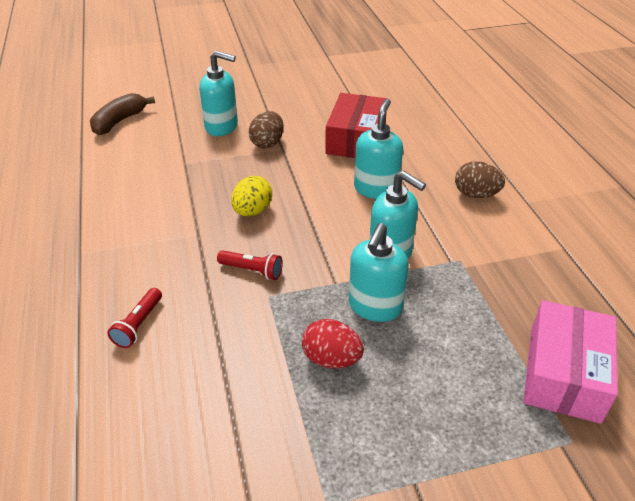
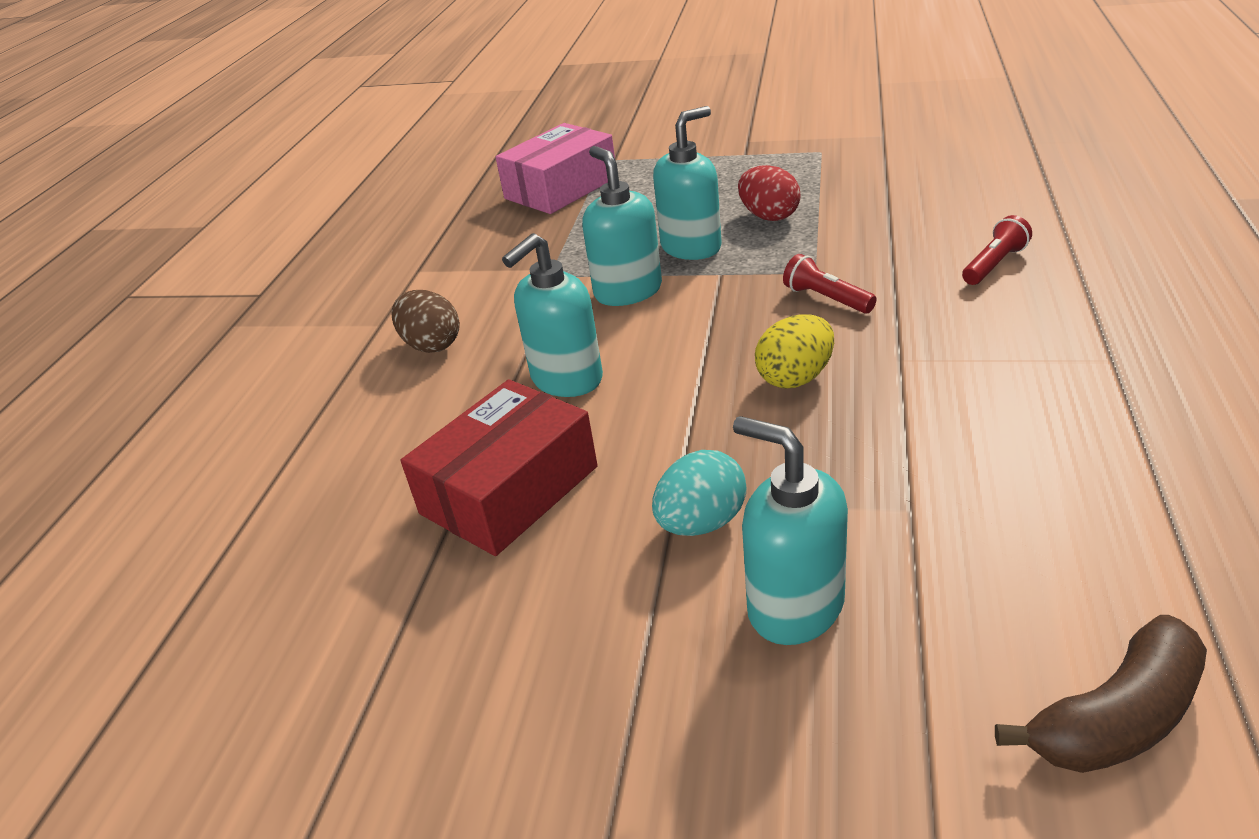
camera: 150 degrees left, 5 degrees down
(267, 143) = (701, 523): brown egg -> turquoise egg

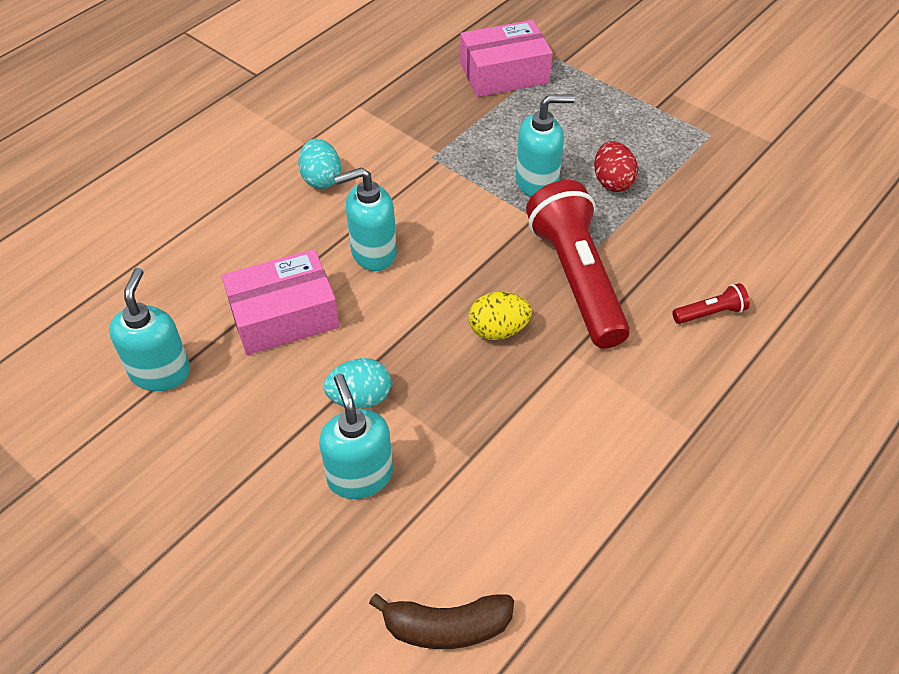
camera: 25 degrees right, 15 degrees up
(431, 345) = (321, 179): brown egg -> turquoise egg
(509, 490) = (284, 316): red box -> pink box
(627, 291) = (465, 200): turquoise soap dispenser -> turquoise soap dispenser (160, 372)
(826, 298) = (576, 278): red flashlight -> red flashlight, size x2.41

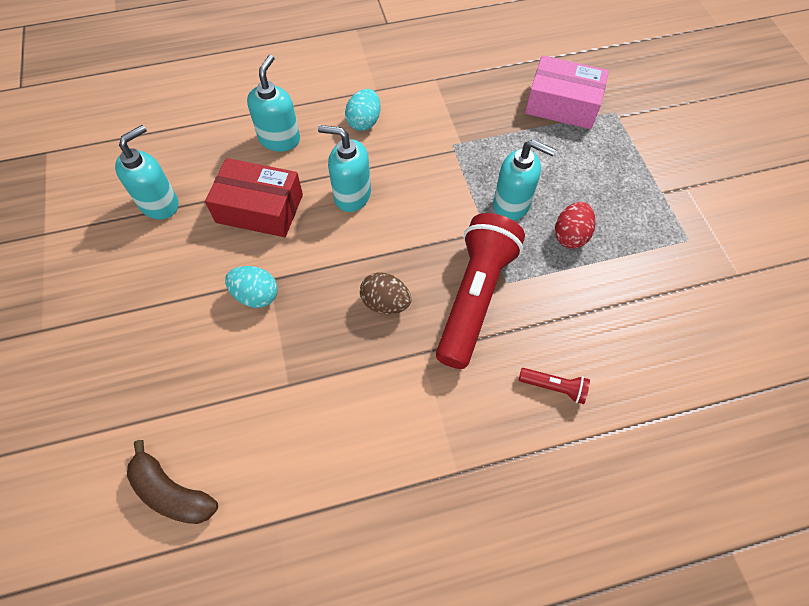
camera: 35 degrees right, 10 degrees up
(284, 316) = (259, 208): pink box -> red box
(360, 475) = (210, 350): turquoise soap dispenser -> turquoise soap dispenser (280, 139)
(498, 330) = (385, 303): yellow egg -> brown egg

